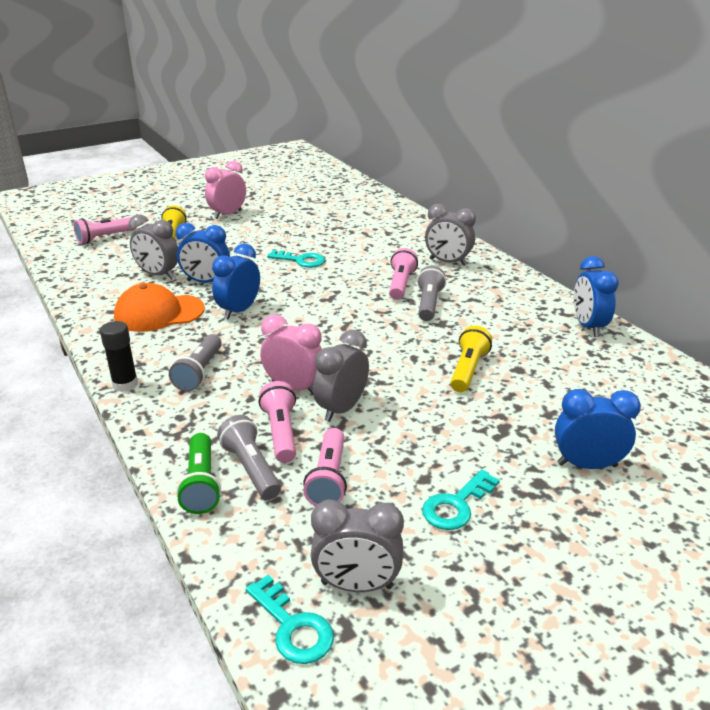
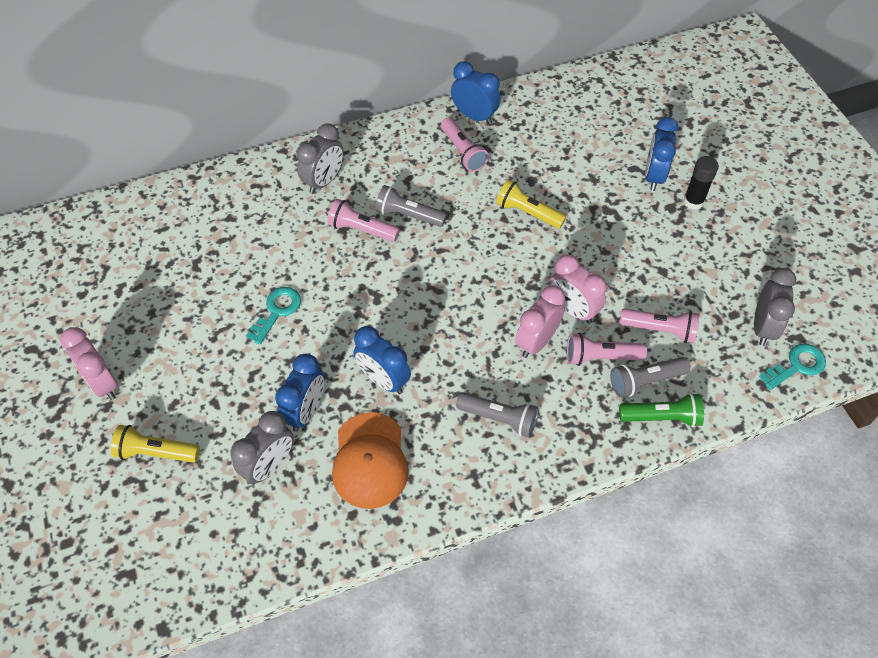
camera: 80 degrees left, 25 degrees up
(105, 238) = (124, 542): pink flashlight -> pink flashlight (463, 152)
(125, 384) = (511, 485): black glue stick -> black glue stick (693, 201)
(341, 409) = (572, 310): grey clock -> pink clock
(456, 505) = (691, 258): turquoise key -> none
(588, 326) = (474, 116): blue clock -> blue clock turned 150 degrees counterclockwise

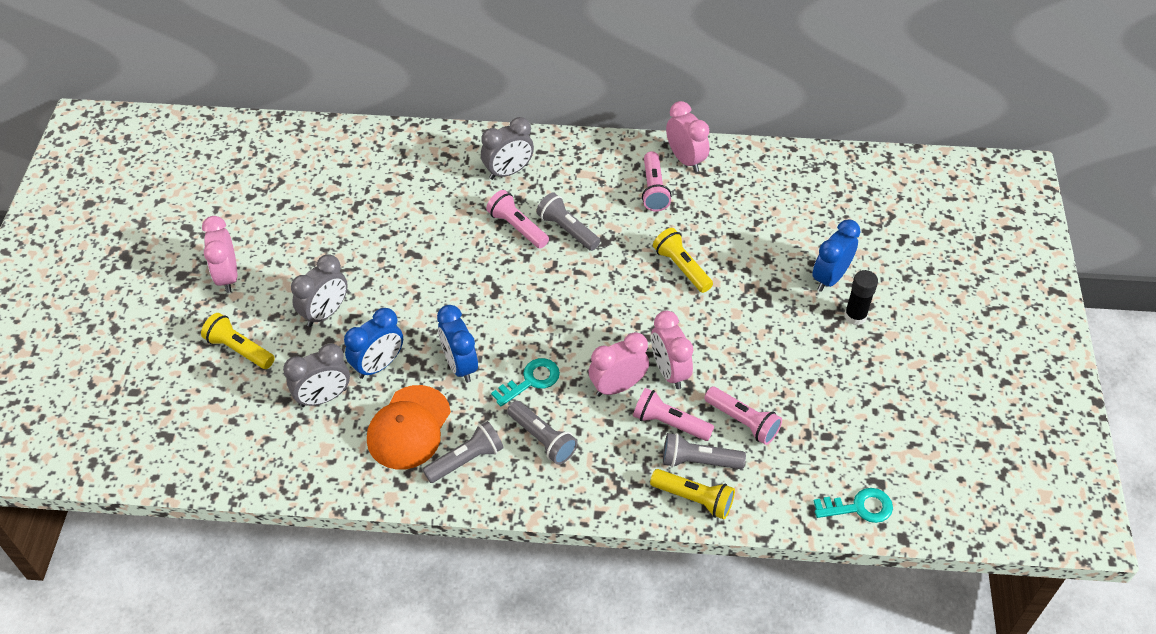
camera: 25 degrees right, 5 degrees down
(277, 311) = (402, 271): turquoise key -> turquoise key (531, 381)
(441, 468) = (466, 460): none -> grey flashlight
(474, 116) = (685, 159): blue clock -> pink clock
(662, 417) = (694, 499): green flashlight -> yellow flashlight
(762, 327) = (848, 459): grey clock -> grey clock (325, 313)

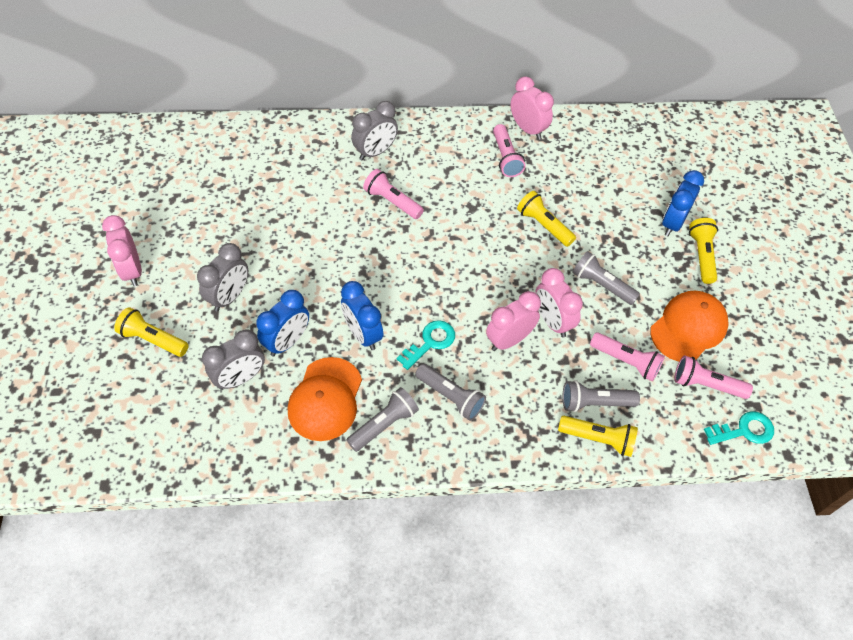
camera: 10 degrees left, 5 degrees up
(567, 230) = (437, 200): grey flashlight -> grey flashlight (601, 285)
(669, 423) = (562, 370): pink flashlight -> pink flashlight (706, 385)
(821, 393) = (688, 328): none -> orange cap
(855, 316) = (701, 255): black glue stick -> yellow flashlight

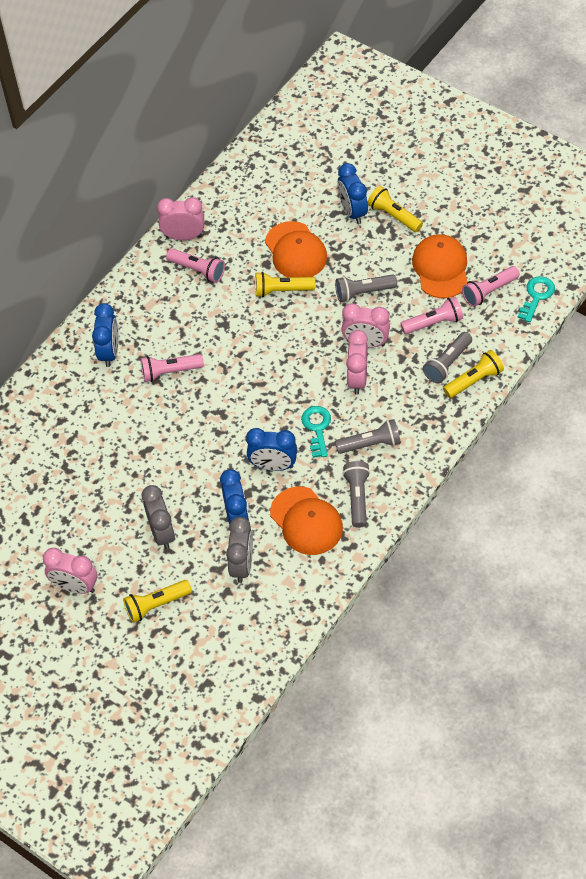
camera: 45 degrees left, 0 degrees up
(375, 152) = (109, 352): grey clock -> blue clock
(591, 209) = (295, 251): none -> orange cap

